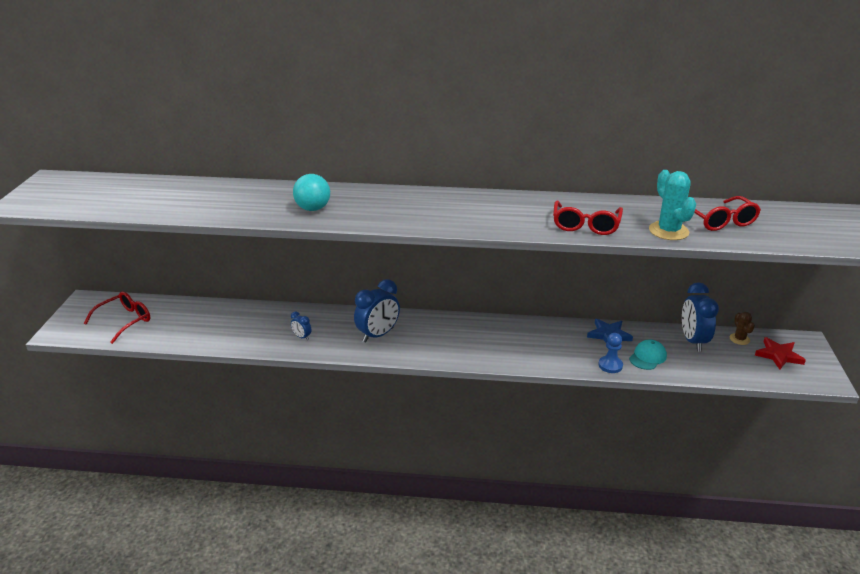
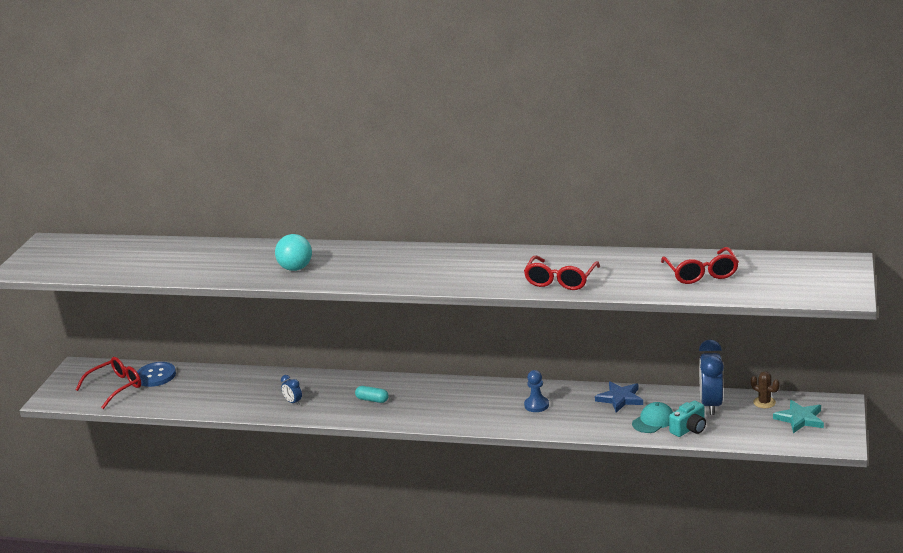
camera: 10 degrees right, 5 degrees down
(164, 309) = (156, 376): none -> blue button
(378, 335) = (372, 400): blue clock -> turquoise capsule
(610, 365) = (609, 429): blue pawn -> blue pawn (536, 405)
(668, 231) = (642, 285): turquoise cactus -> none
(684, 365) = (689, 429): none -> turquoise camera
(739, 339) = (764, 402): brown cactus -> brown cactus turned 45 degrees counterclockwise
(778, 355) = (800, 419): red star -> turquoise star

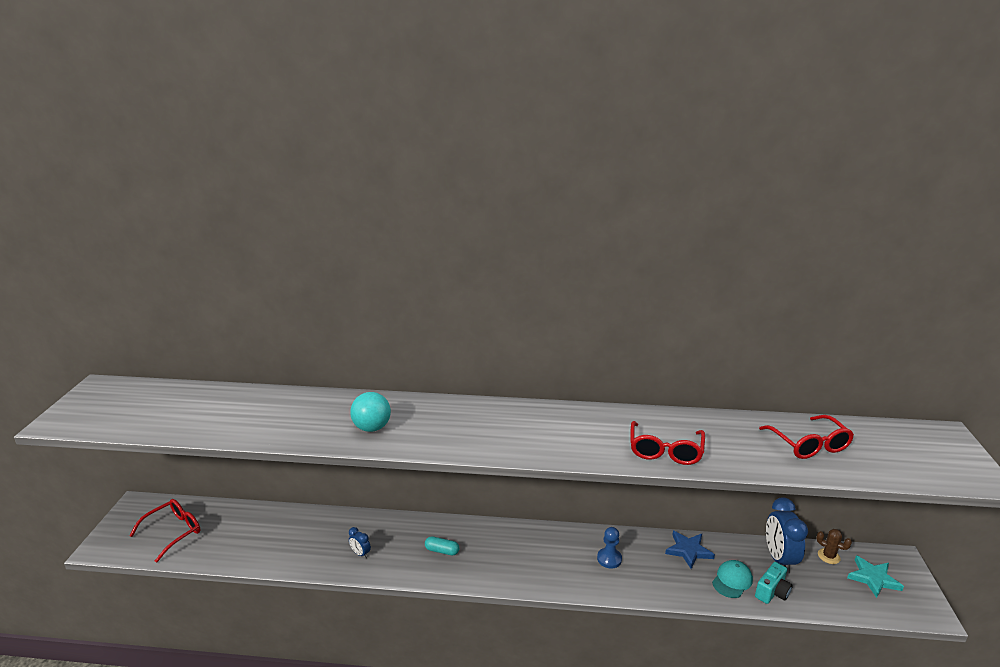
camera: 10 degrees left, 0 degrees up
(156, 376) = (217, 517): blue button -> none

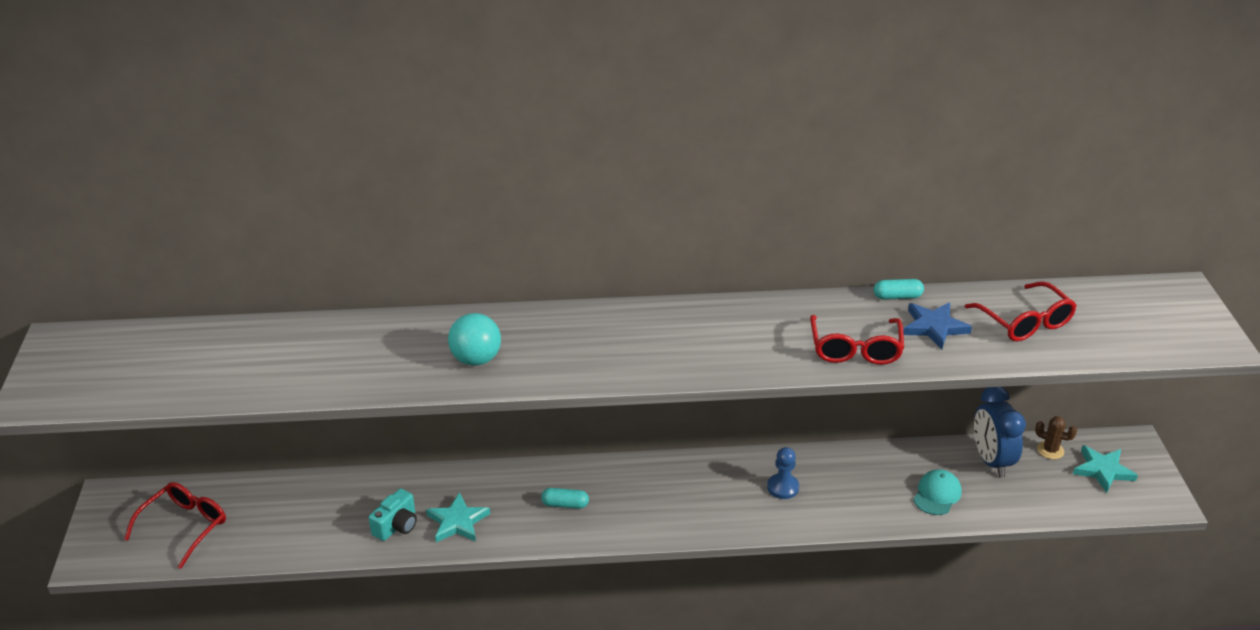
camera: 10 degrees left, 10 degrees up
(360, 553) = (457, 522): blue clock -> turquoise star
(688, 550) = (880, 465): blue star -> blue star (934, 327)
(705, 416) = (897, 297): none -> turquoise capsule
(772, 592) = (985, 502): turquoise camera -> turquoise camera (396, 526)

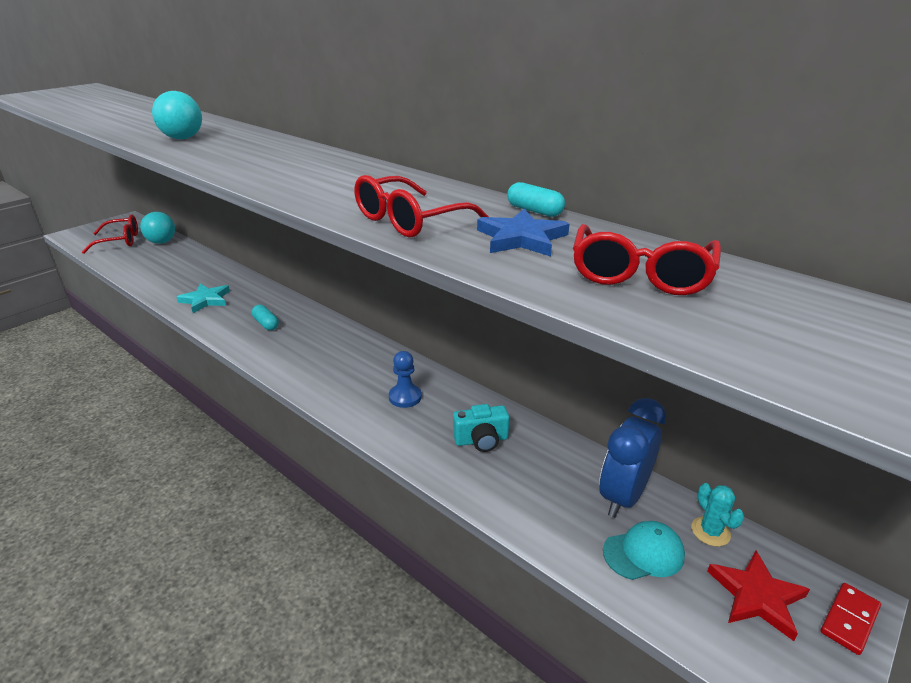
camera: 45 degrees right, 5 degrees down
(243, 495) = (162, 242): none -> turquoise ball
(396, 526) = (180, 286): turquoise camera -> turquoise camera (481, 440)
(937, 494) = (520, 485): turquoise cap -> turquoise cap (643, 553)
(1050, 450) = (710, 531): brown cactus -> turquoise cactus
(1103, 470) = (756, 596): turquoise star -> red star
(1143, 453) = (849, 620): none -> red domino

